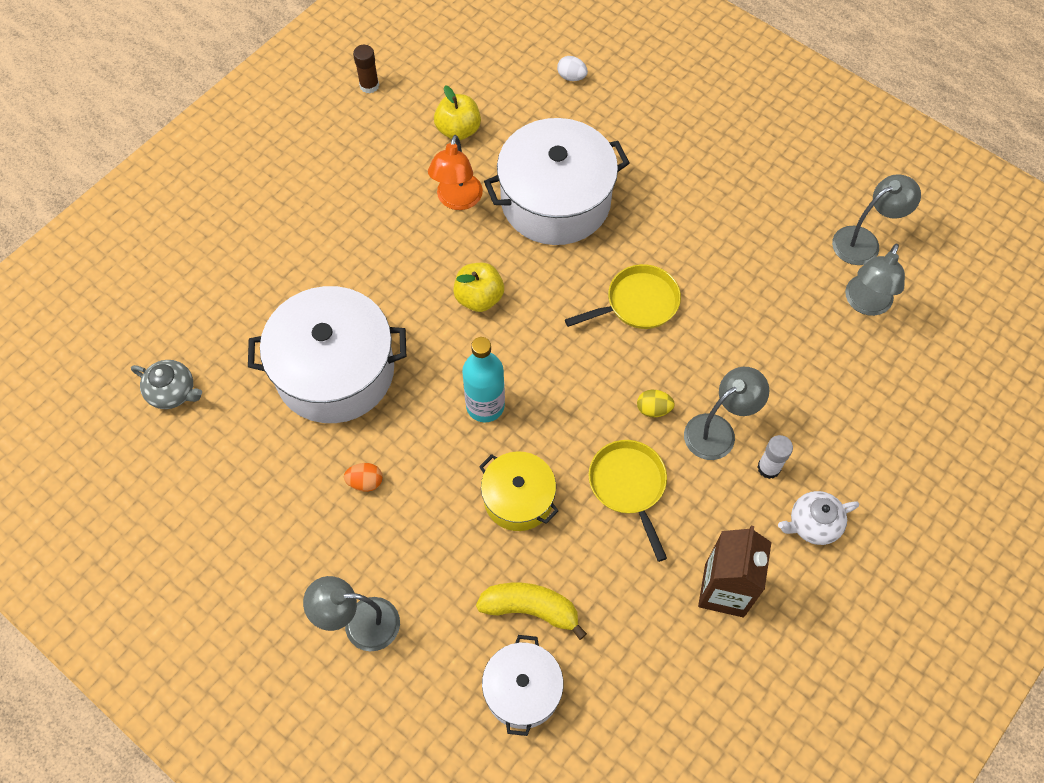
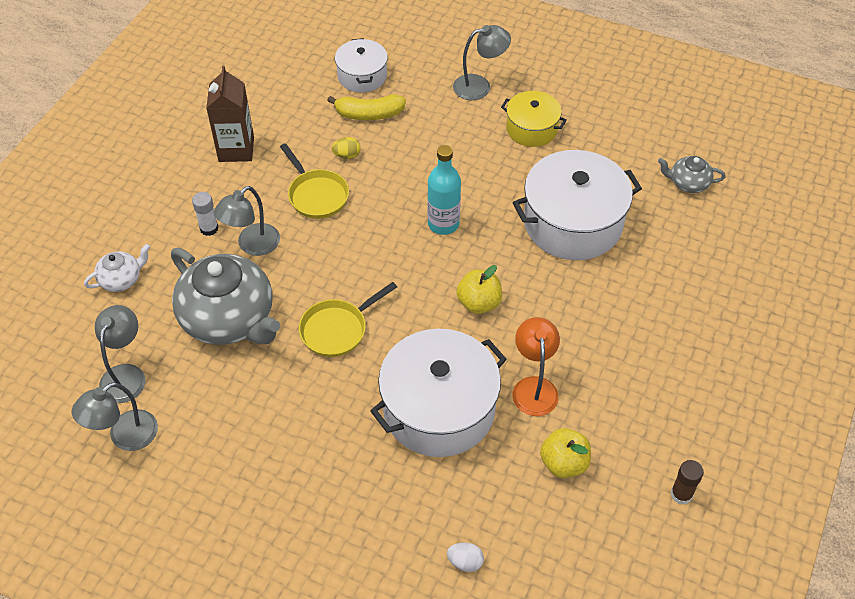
camera: 165 degrees right, 10 degrees down
(365, 482) = (513, 158): orange egg -> none
(518, 498) = (397, 171): yellow pot -> yellow pot (531, 129)
(653, 409) = (307, 249): yellow egg -> yellow egg (347, 155)
(752, 342) = (229, 319): none -> grey teapot
(813, 524) = (173, 199): white teapot -> white teapot (121, 279)

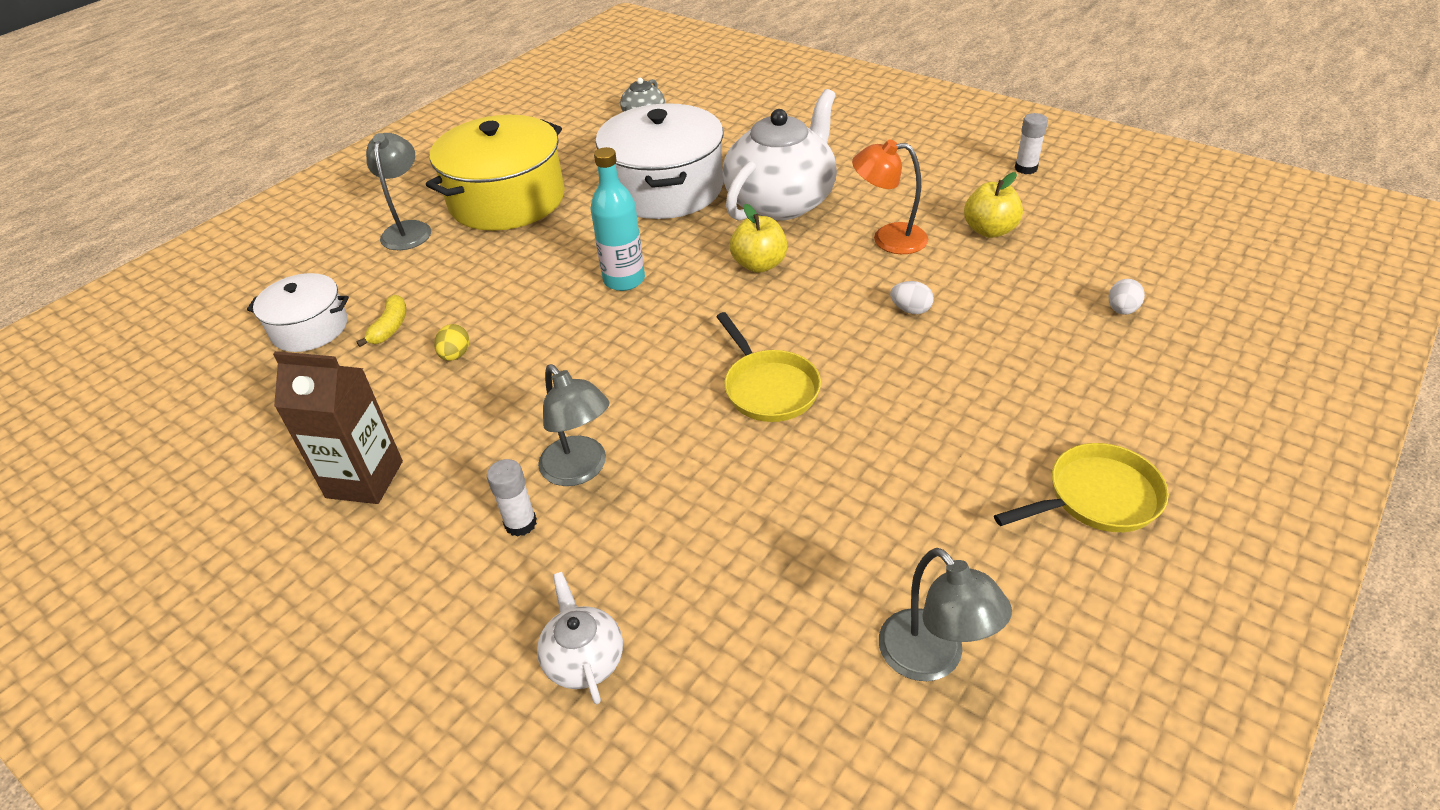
camera: 75 degrees left, 10 degrees down
(126, 375) = (802, 655): grey lamp -> none
(229, 319) = (718, 505): grey teapot -> none
(316, 195) = (514, 392): yellow pan -> yellow pan (1097, 497)
(369, 114) = (390, 327): yellow banana -> yellow banana, size x0.65
(439, 409) = (910, 310): white pot -> white egg
(531, 129) = (507, 199): yellow pot -> yellow pot, size x1.80
(573, 305) = (781, 201): none -> white teapot
(681, 494) = (1025, 168): brown glue stick -> white glue stick

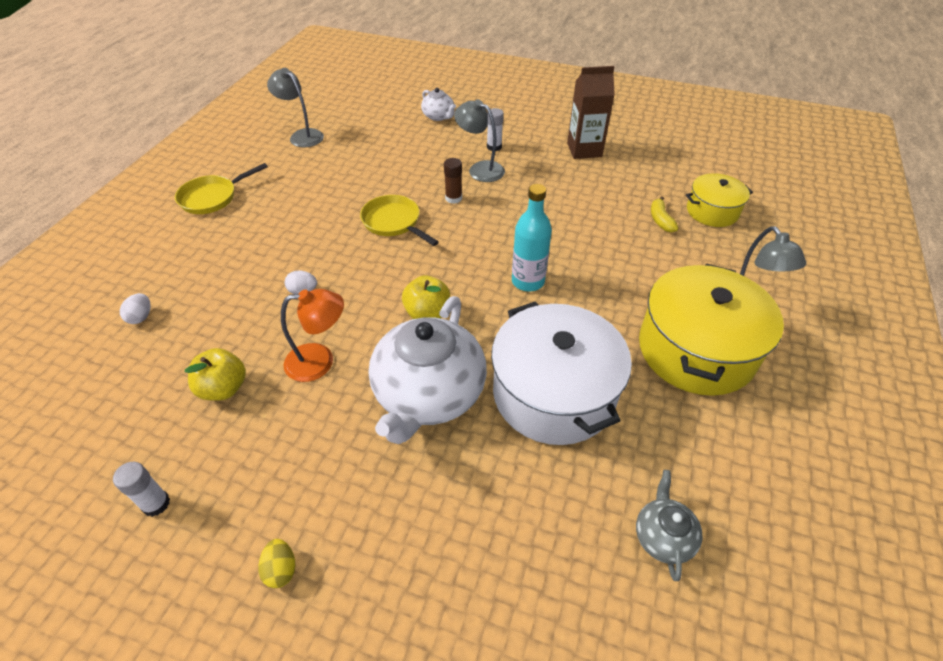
camera: 160 degrees right, 5 degrees up
(309, 328) = (712, 211): white pot -> yellow pot
(455, 355) = (599, 210): yellow egg -> yellow egg (281, 569)
(657, 415) = (453, 198): none -> brown glue stick

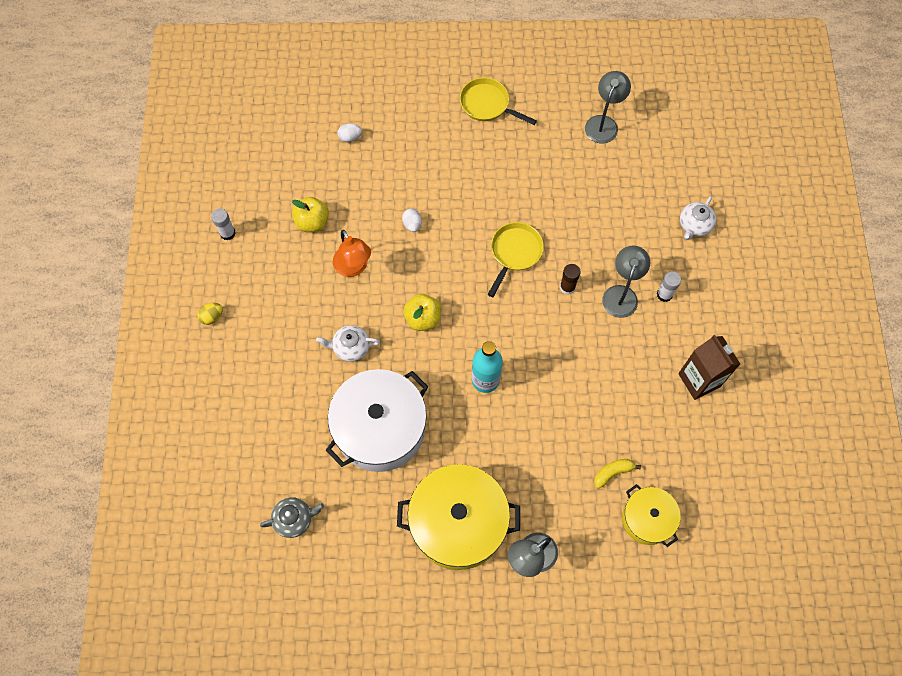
camera: 70 degrees right, 20 degrees up
(428, 394) = (350, 347): white teapot -> white teapot, size x0.46

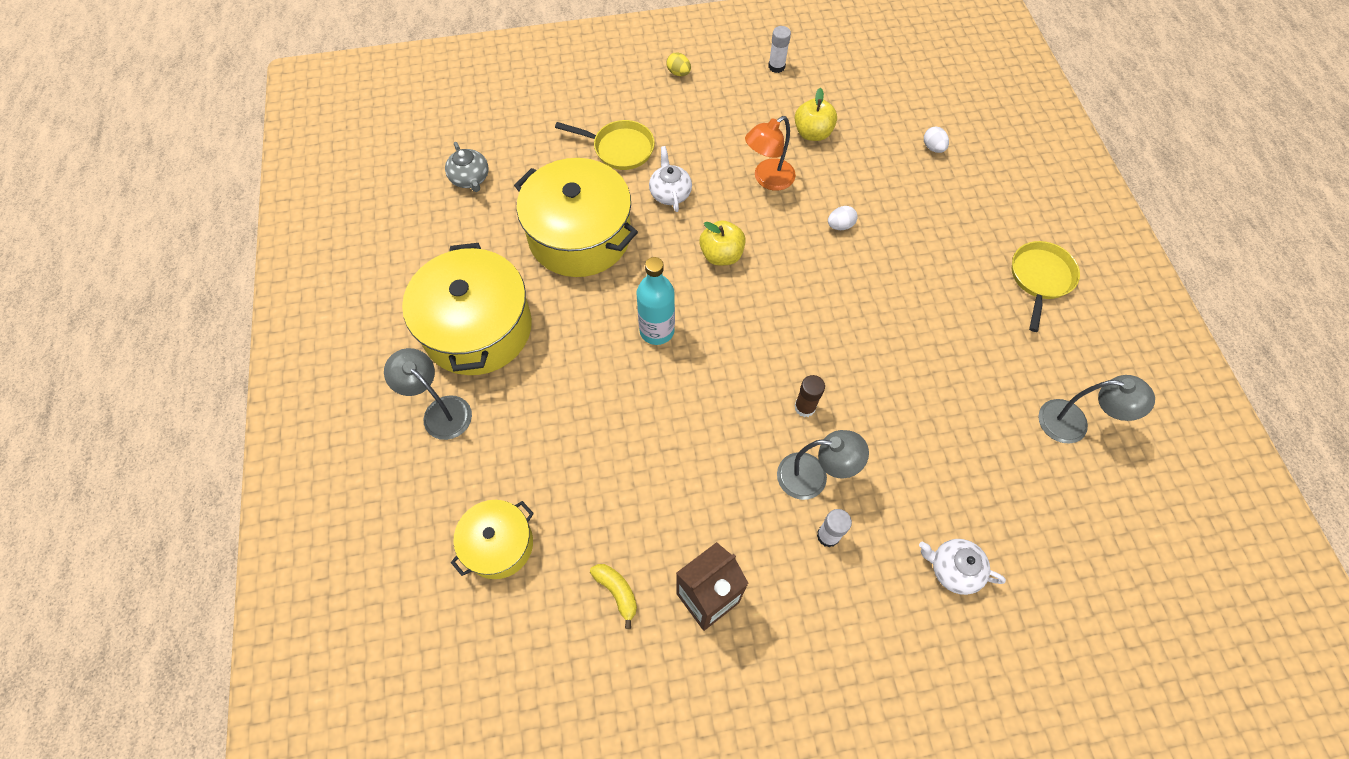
camera: 80 degrees right, 5 degrees down
(380, 428) = (579, 236): white pot -> yellow pot
(514, 253) = (836, 339): yellow pan -> yellow pan (619, 148)
(612, 473) = (556, 493): yellow banana -> yellow banana (617, 592)

